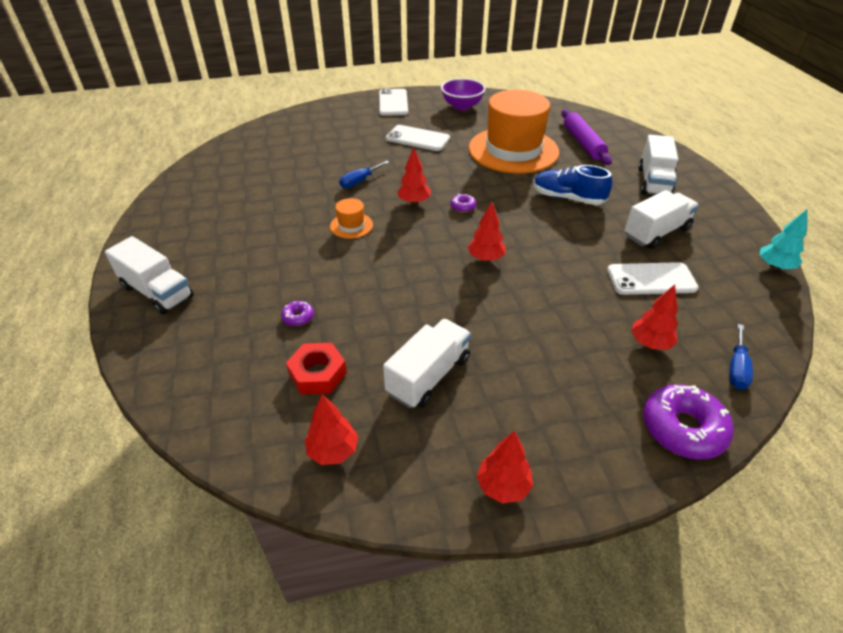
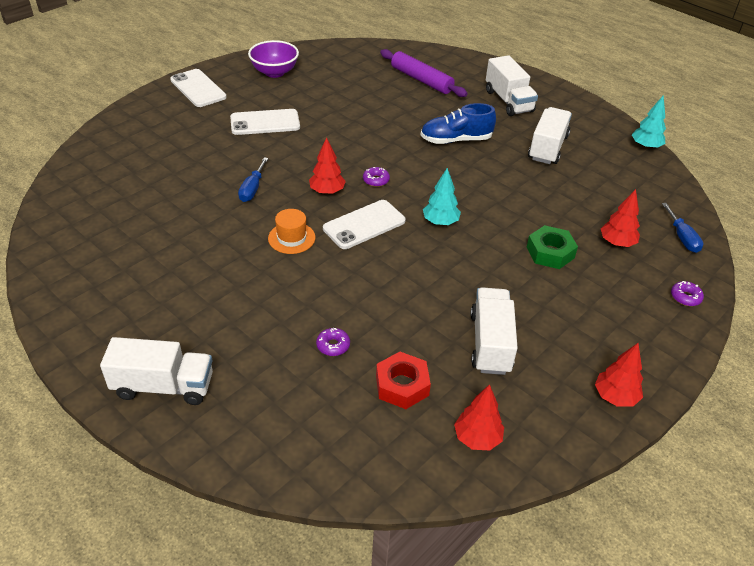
camera: 35 degrees left, 0 degrees up
(486, 258) = (440, 222): red tree -> turquoise tree
(513, 150) = (367, 107): orange hat -> none
(567, 323) = (550, 252): none -> green nut
(651, 279) = (576, 190): white phone -> white phone (364, 225)
(683, 428) = (685, 297): purple donut -> purple donut, size x0.46

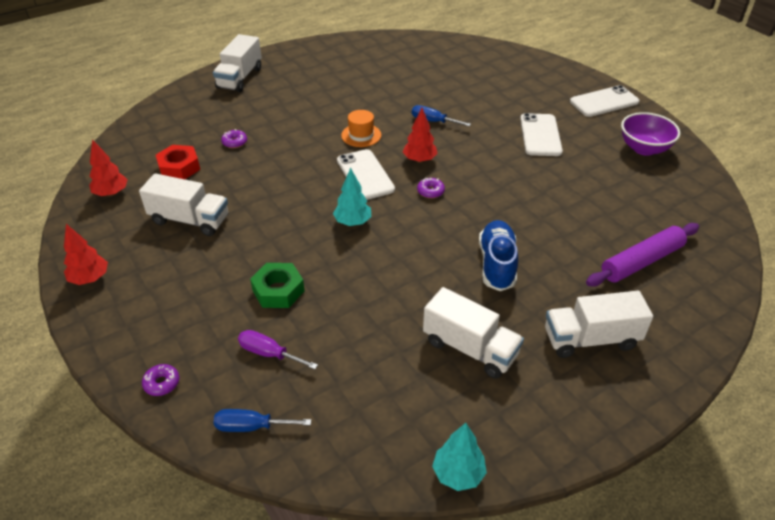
camera: 105 degrees right, 0 degrees up
(617, 243) = (269, 353): red tree -> purple screwdriver

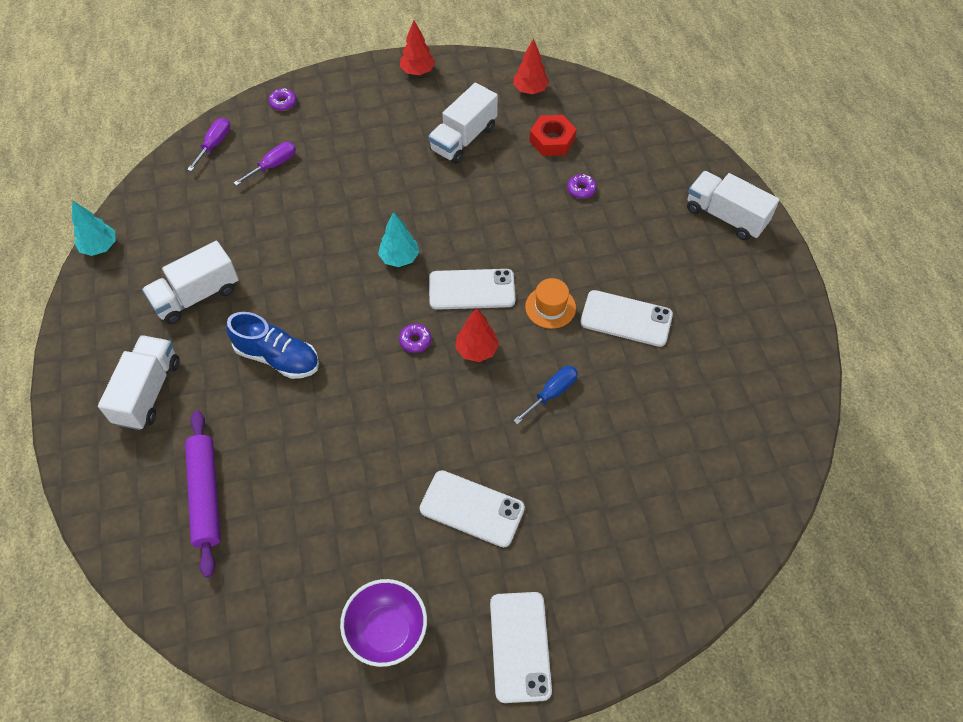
camera: 110 degrees right, 15 degrees up
(251, 426) = (214, 144): blue screwdriver -> purple screwdriver
(278, 290) = (338, 184): green nut -> none
(353, 103) = (626, 318): none -> white phone

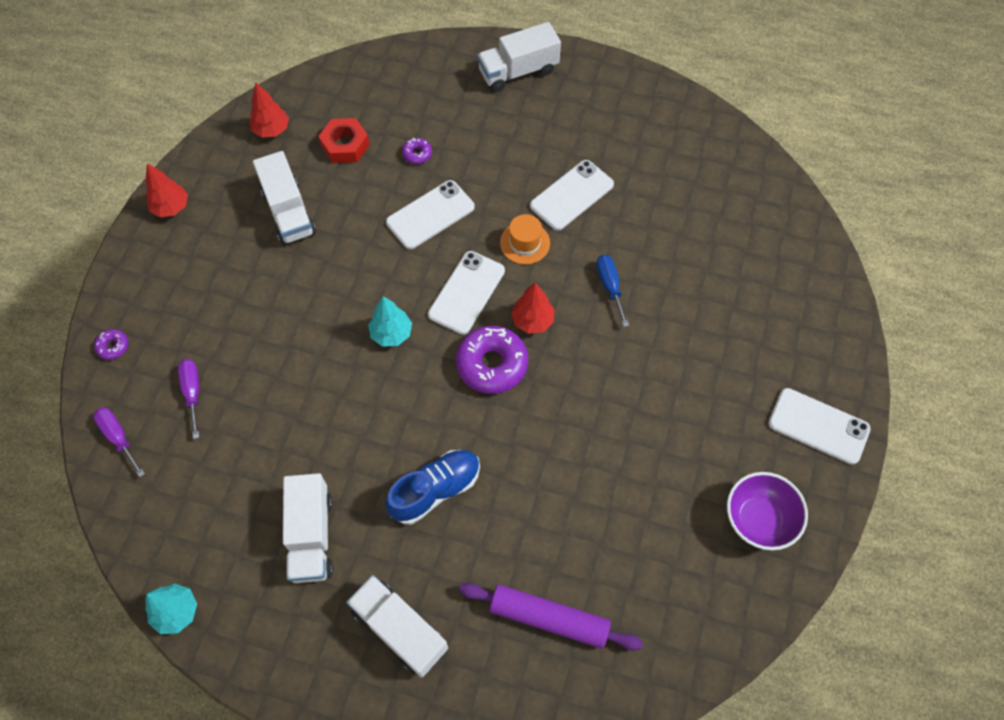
camera: 60 degrees left, 5 degrees up
(415, 341) = (492, 364): purple donut -> purple donut, size x2.16
(472, 508) = (683, 401): white phone -> white phone (430, 215)

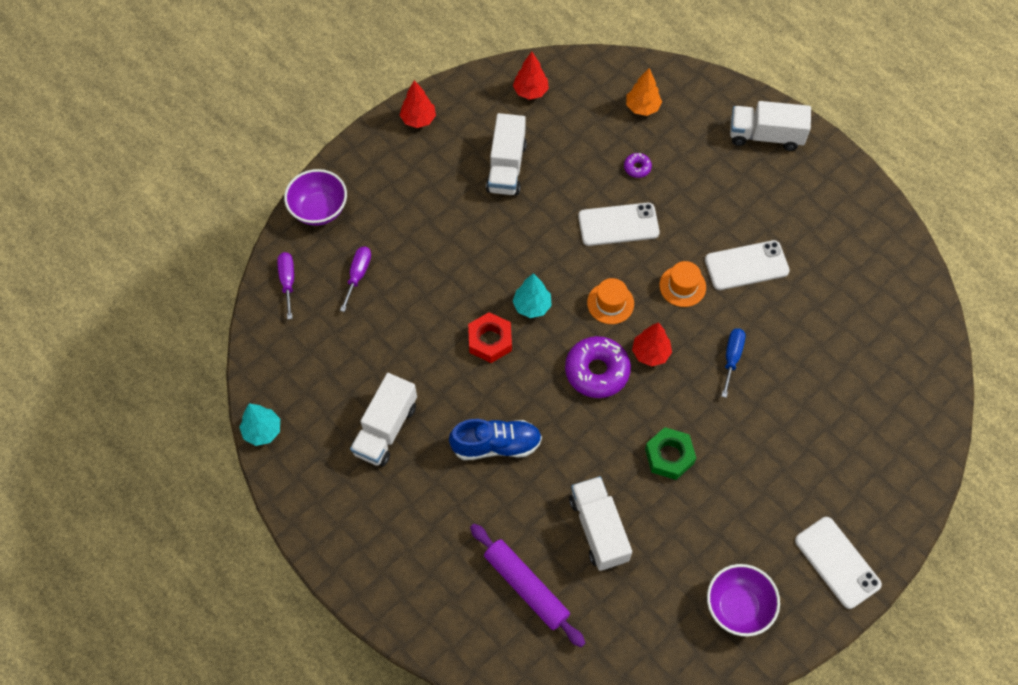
camera: 30 degrees right, 0 degrees up
(113, 346) = (319, 210): purple donut -> purple bowl
(345, 145) = (582, 132): red nut -> red nut (490, 341)
(389, 97) = (642, 107): none -> orange tree
(399, 629) = (411, 532): white truck -> white truck (598, 529)
(466, 292) = (610, 303): white phone -> orange hat
(608, 410) = (669, 456): none -> green nut

